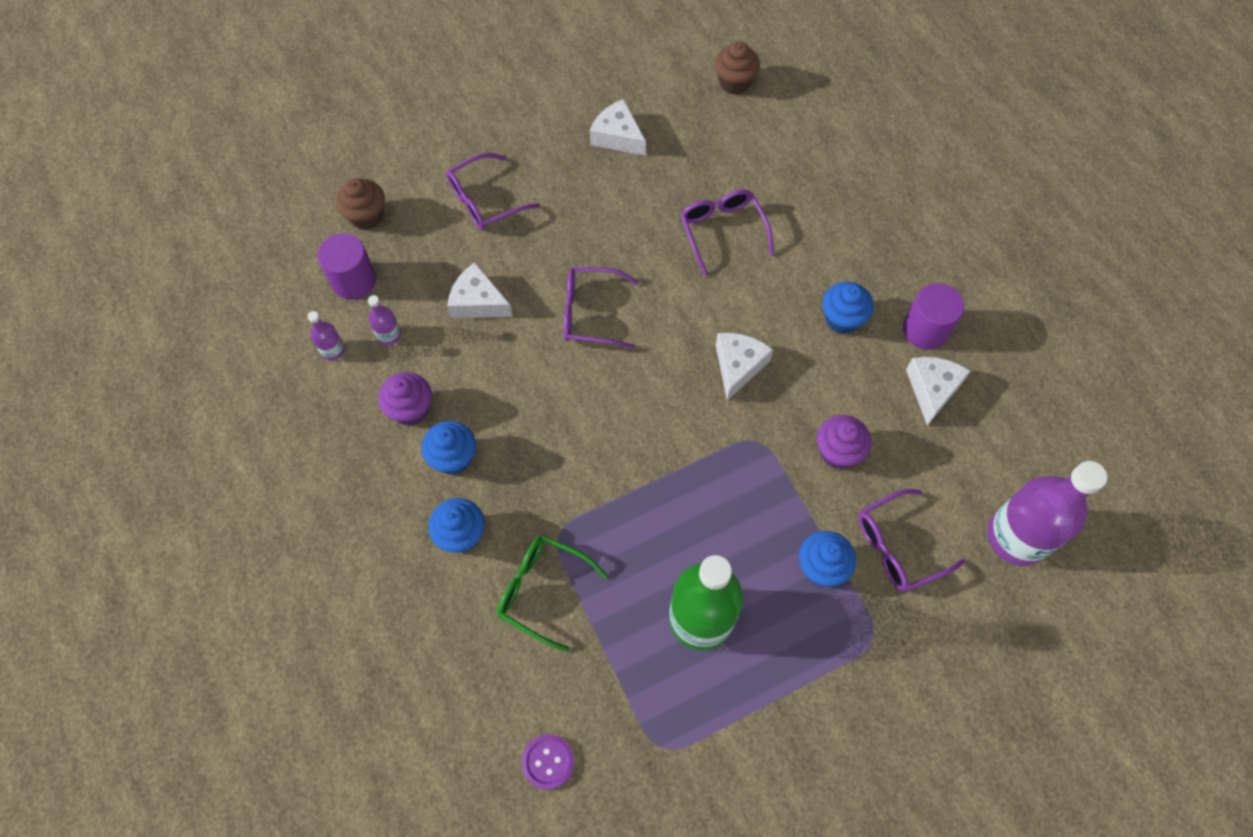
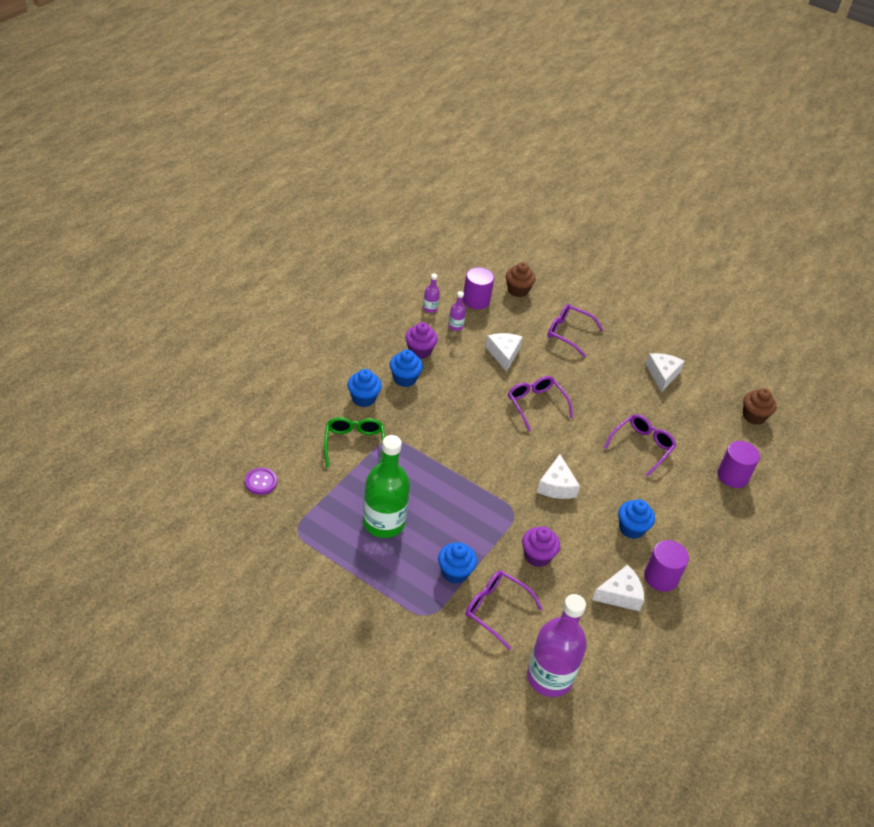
camera: 55 degrees right, 20 degrees down
(738, 366) = (556, 486): white cheese -> white cheese turned 105 degrees clockwise
(813, 162) = (732, 476): none -> purple cylinder

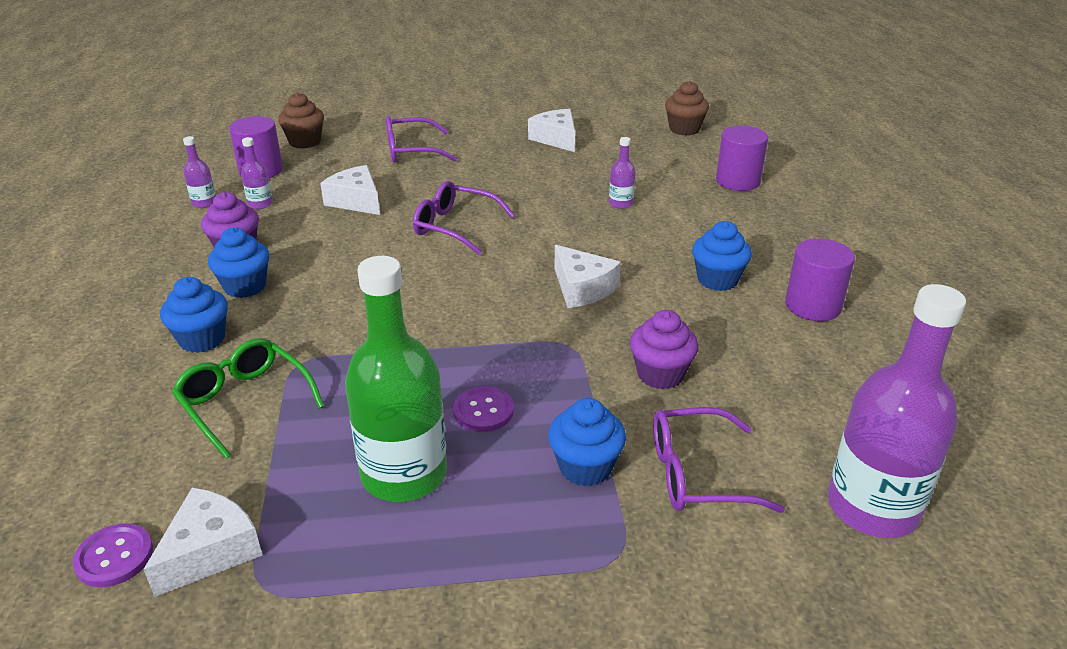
camera: 35 degrees left, 10 degrees down
(442, 517) = (483, 411): none -> purple button
(620, 595) = (802, 351): white cheese -> white cheese (210, 551)
(642, 446) = (621, 203): purple glasses -> purple bottle

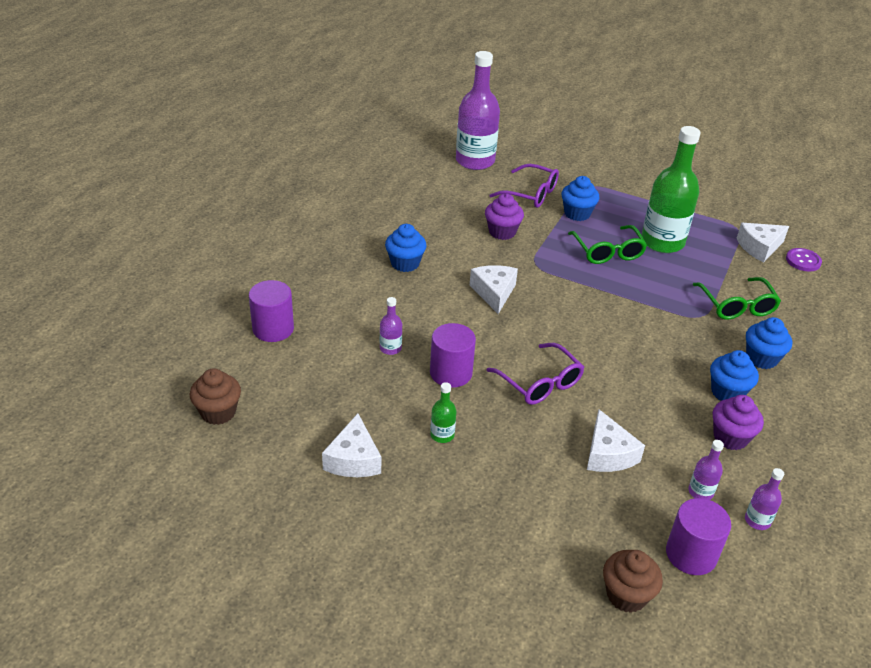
camera: 150 degrees left, 5 degrees up
(411, 151) = (515, 512): purple glasses -> none
(483, 411) = (608, 252): purple button -> green glasses
(507, 169) = (442, 435): none -> green bottle
(813, 306) = (375, 228): purple cylinder -> purple cylinder (451, 373)

